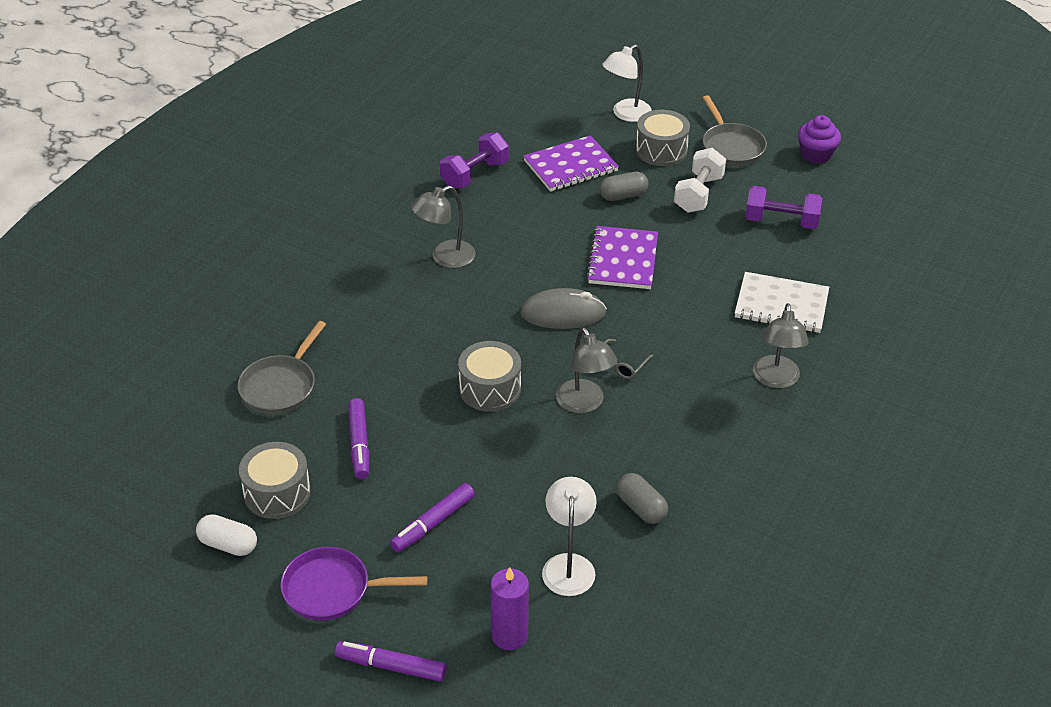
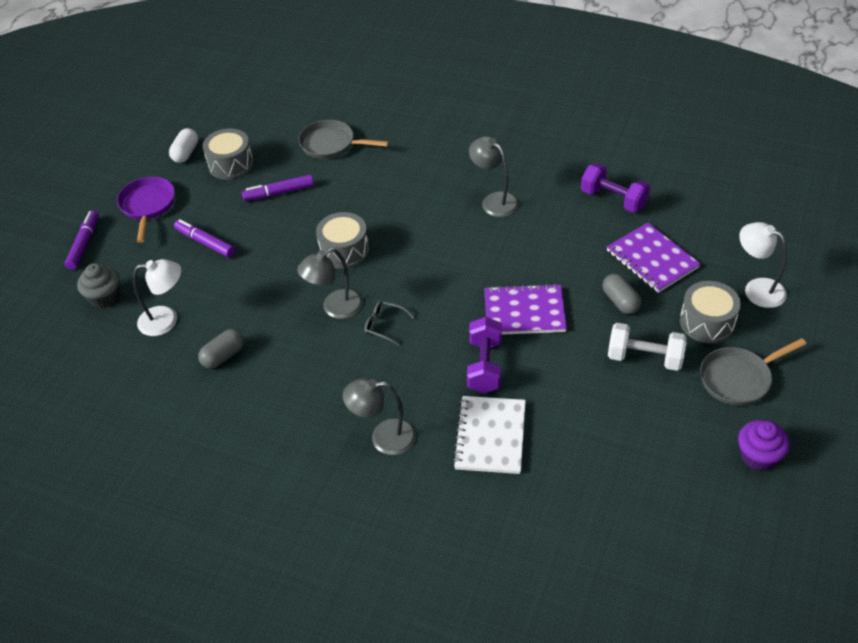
camera: 85 degrees right, 5 degrees up
(509, 635) = (105, 297): purple candle -> grey cupcake
(563, 313) = (442, 281): grey mouse -> none
(781, 221) = (623, 429): purple dumbbell -> purple dumbbell (484, 366)

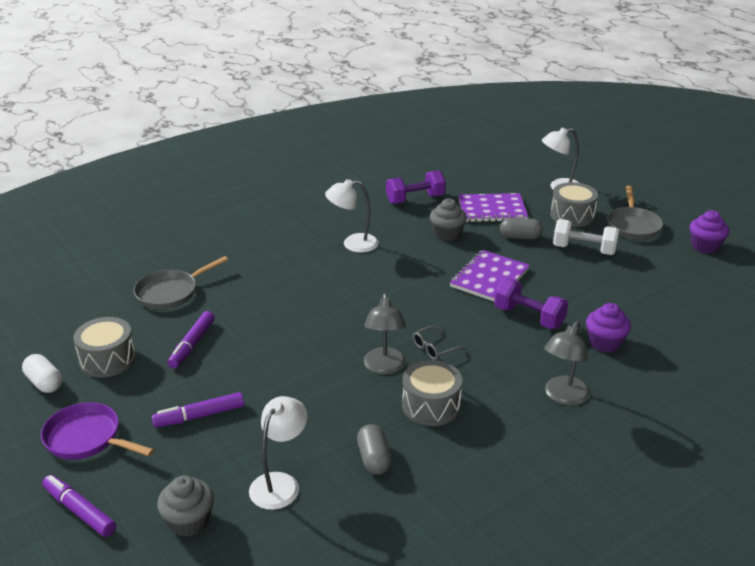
camera: 60 degrees left, 15 degrees down
(344, 250) = (318, 336): grey drum -> grey drum (431, 406)
(490, 436) = (605, 343): white notebook -> purple cupcake
(494, 200) = (353, 244): grey lamp -> white lamp
(573, 250) = (447, 234): none -> grey cupcake
(644, 358) = (583, 250): white dumbbell -> white dumbbell turned 60 degrees clockwise

